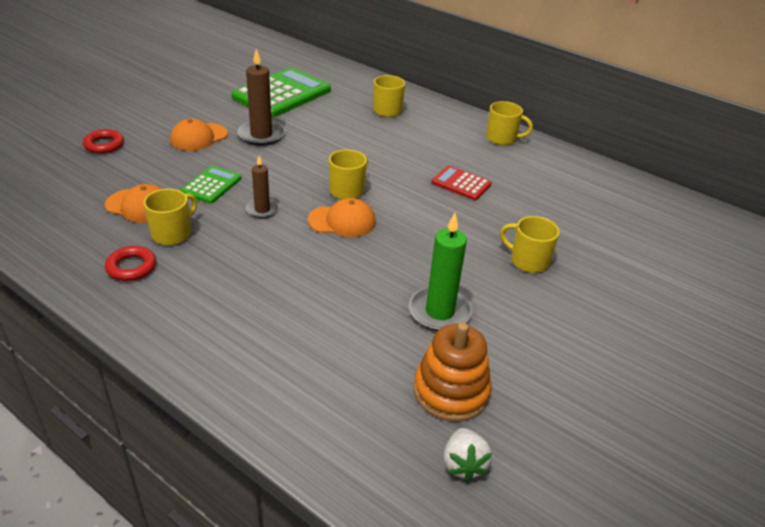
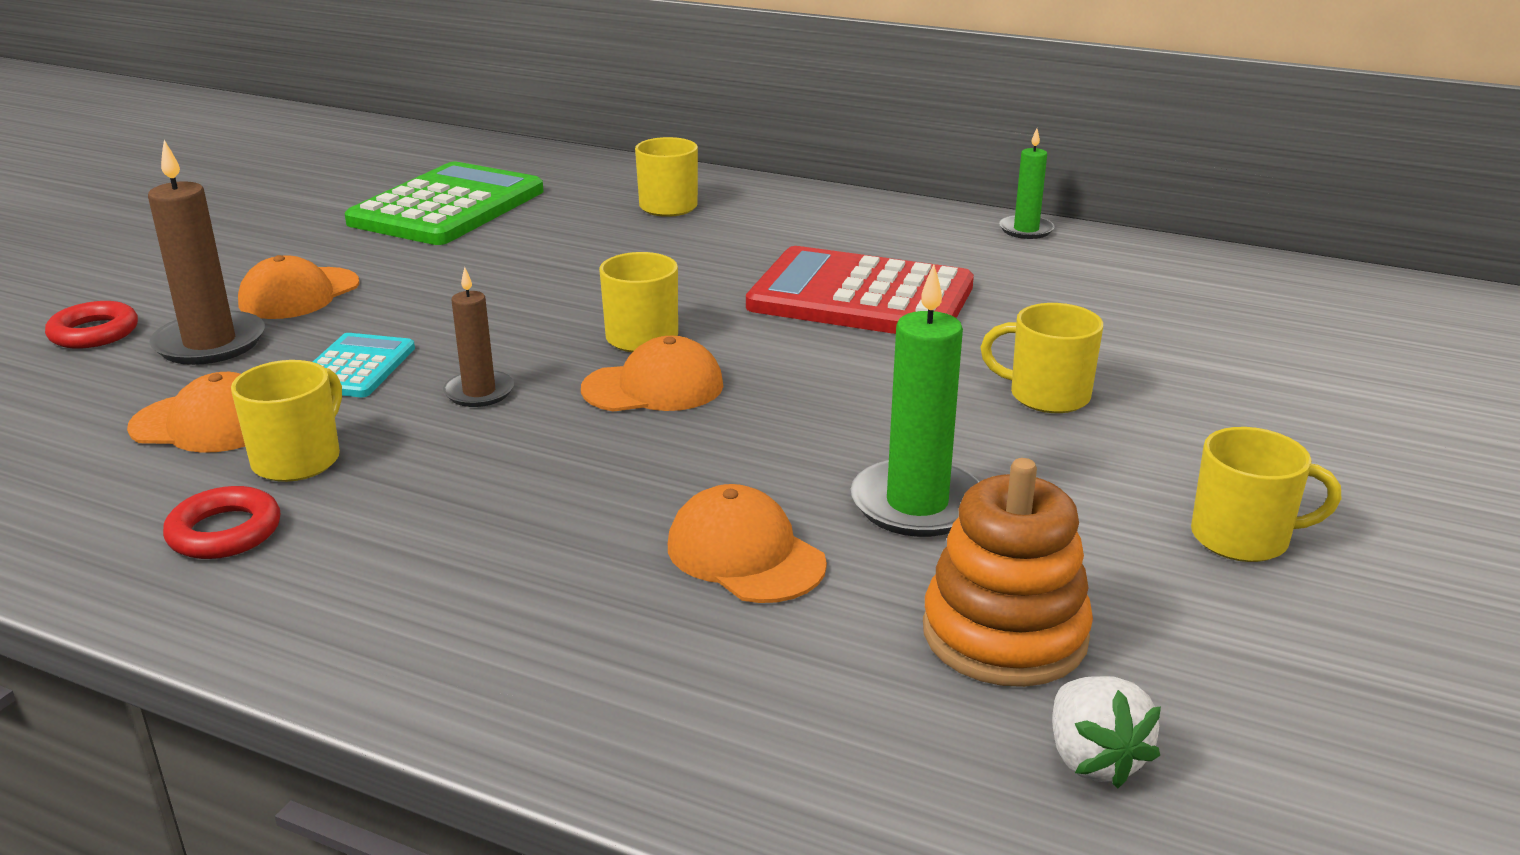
camera: 10 degrees left, 10 degrees down
(211, 185) = (355, 367): green calculator -> turquoise calculator
(261, 135) = (430, 274): brown candle -> brown candle (210, 343)
(350, 324) = (745, 554): none -> orange cap
(461, 184) = (861, 297): red calculator -> red calculator, size x1.96
(502, 138) = (904, 221): yellow mug -> yellow mug (1242, 538)
(562, 155) = (1026, 230): none -> green candle

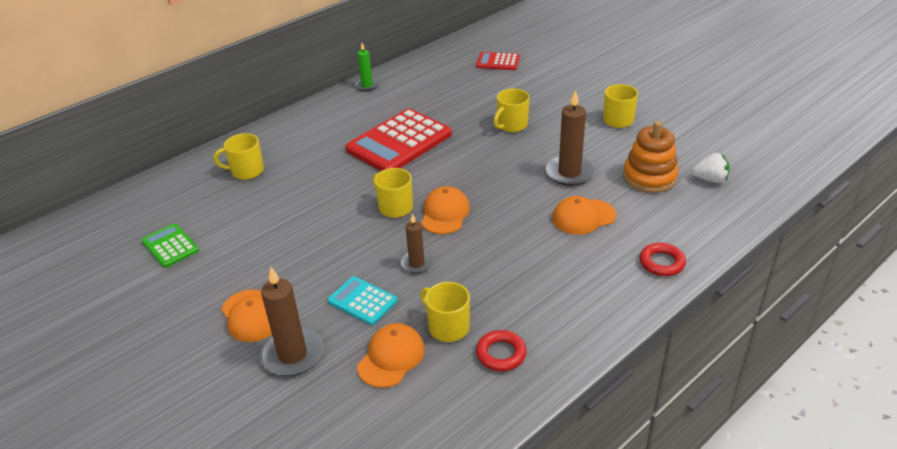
camera: 65 degrees left, 10 degrees up
(94, 333) = (239, 406): red ring -> red ring (661, 263)
(448, 207) = (170, 246): green calculator -> green calculator, size x0.51
(917, 504) = (569, 173): green candle -> brown candle
(1300, 330) = (498, 62): none -> red calculator

